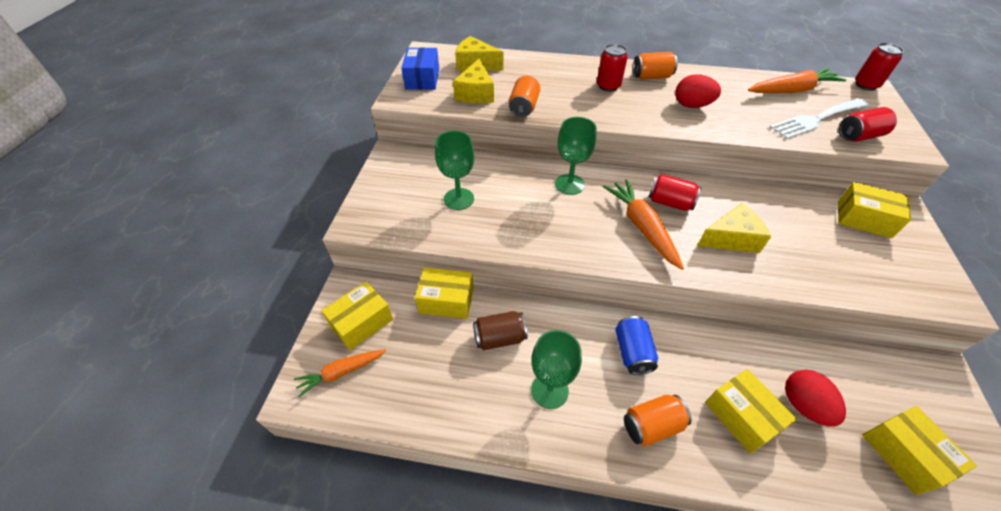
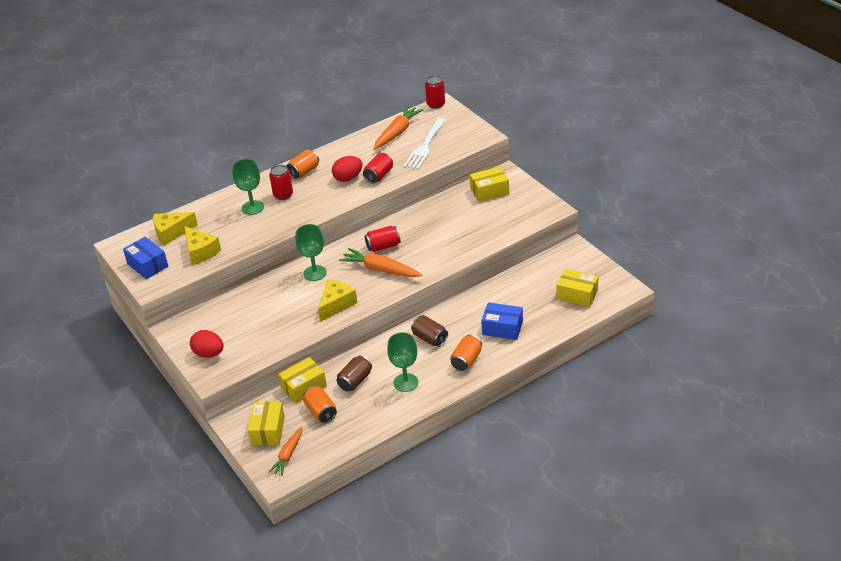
camera: 40 degrees left, 10 degrees down
(459, 199) = (257, 324): green goblet -> green goblet (252, 207)
(523, 107) = (245, 241): orange can -> orange can (321, 411)
(632, 352) = (430, 338): blue can -> brown can
(731, 238) = (432, 245): yellow cheese -> yellow cheese (336, 304)
(741, 416) = (502, 328): yellow box -> blue box
(803, 405) = (525, 305): red egg -> red egg (209, 354)
(859, 136) = (454, 144): red can -> red can (379, 175)

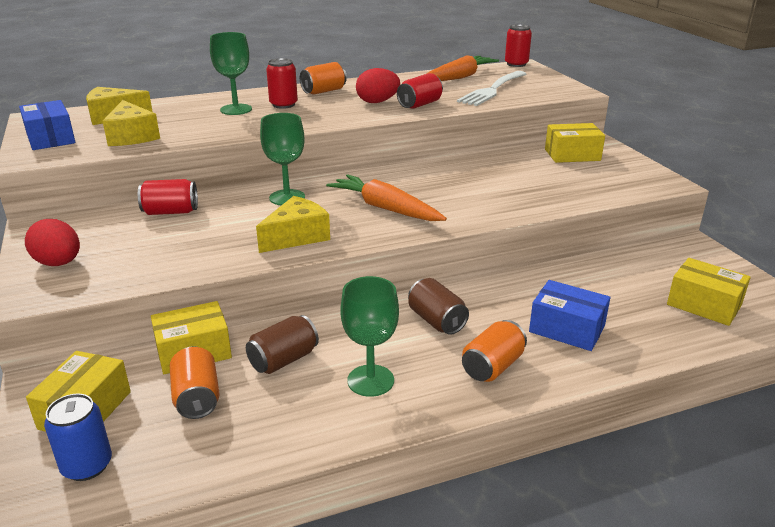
camera: 10 degrees right, 10 degrees down
(288, 455) = (87, 466): orange carrot -> blue can
(383, 246) = (400, 185): red can -> red can (170, 212)

